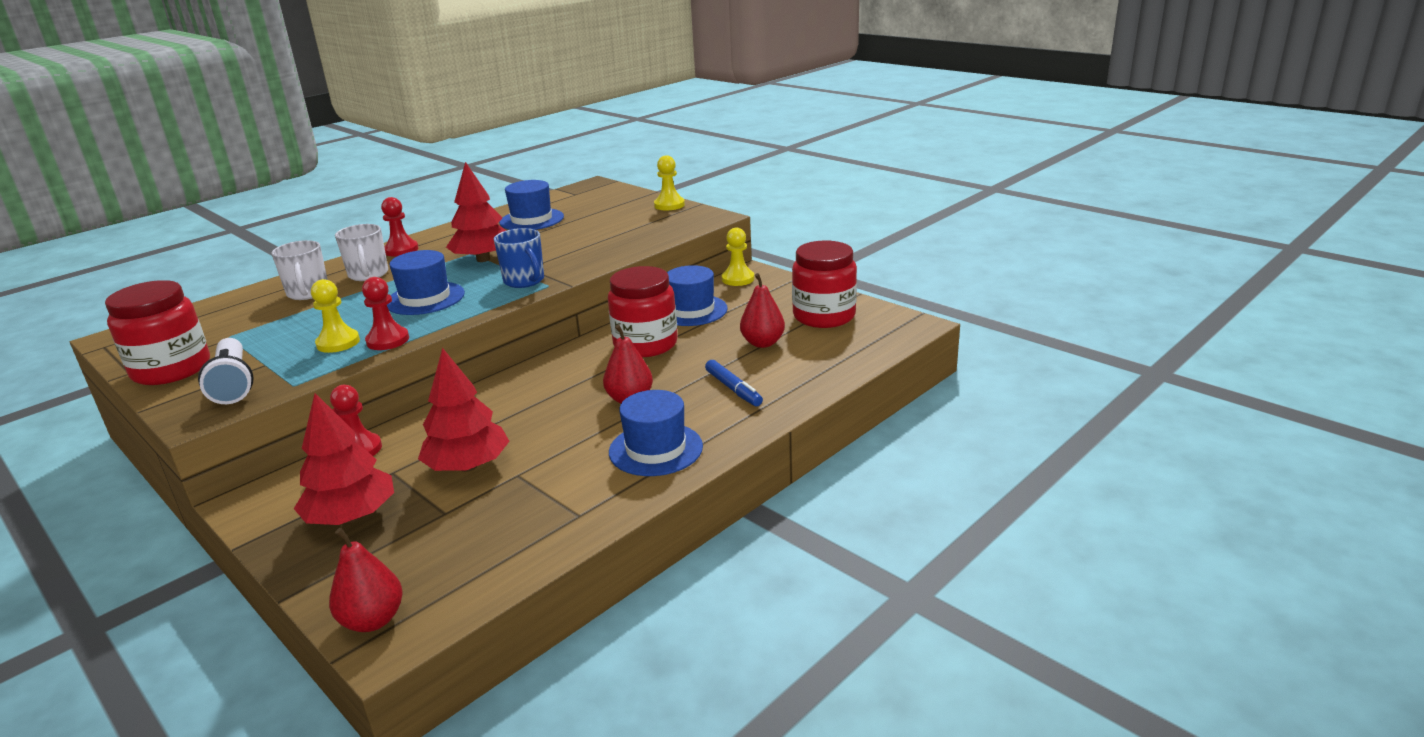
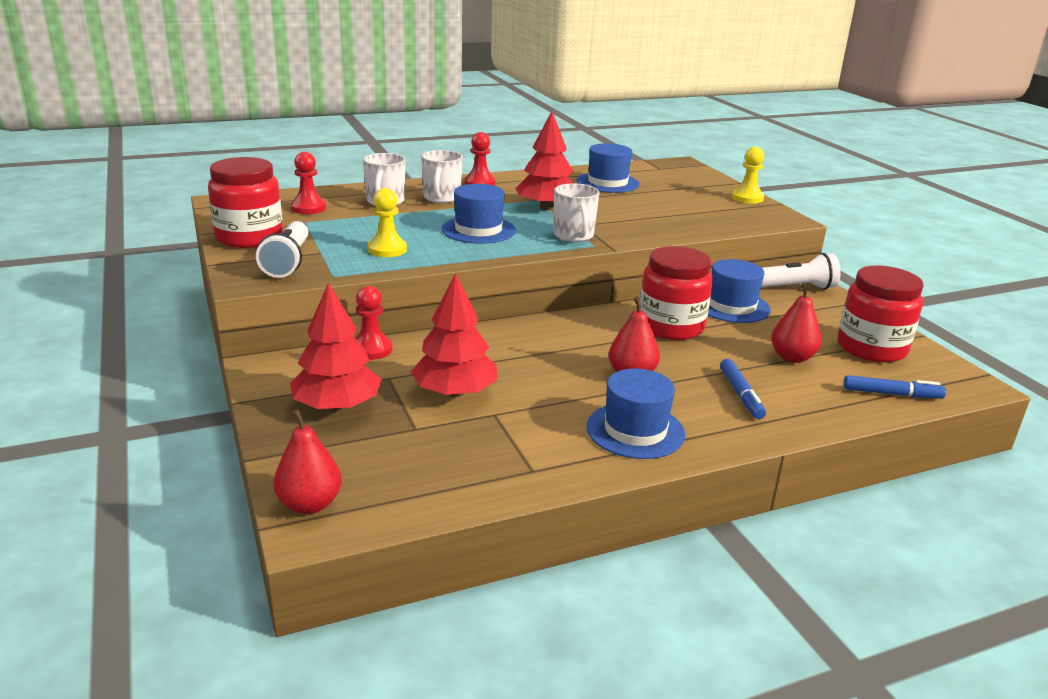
camera: 20 degrees right, 0 degrees up
(388, 340) = (428, 258): red pawn -> red pawn (308, 208)
(524, 281) = (574, 236): blue mug -> white mug
(738, 279) = (793, 288): yellow pawn -> white flashlight
(855, 352) = (891, 394): none -> blue marker

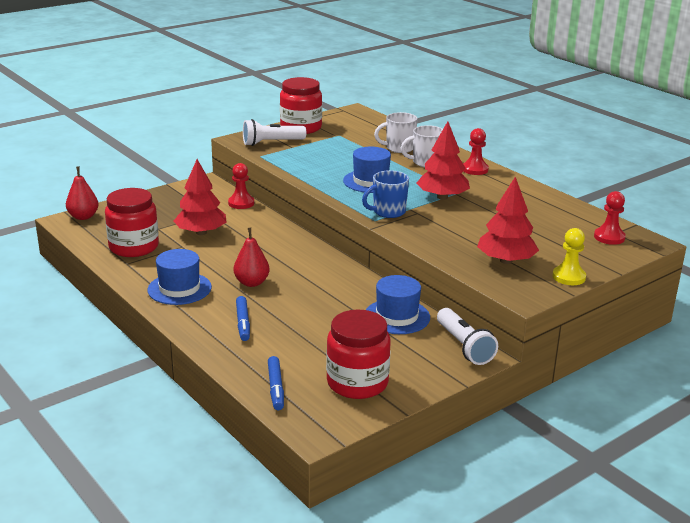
camera: 75 degrees right, 0 degrees up
(308, 208) = (364, 131): red pawn -> red pawn (609, 237)
(337, 406) = (172, 206): red tree -> red tree (506, 261)
(387, 249) = (311, 162): yellow pawn -> none
(574, 236) = (388, 212): white mug -> blue mug
(607, 182) = (537, 214): blue hat -> none
(671, 327) = (337, 292): red jar -> red jar (134, 247)
(740, 395) = (243, 323): blue marker -> blue marker turned 75 degrees counterclockwise
(792, 357) = (315, 344): red pear -> none

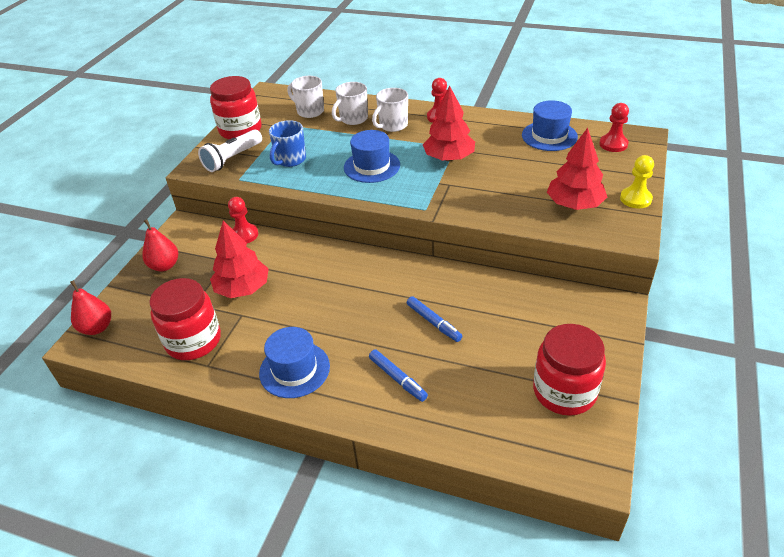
camera: 30 degrees left, 15 degrees up
(252, 283) = (354, 325): red pear -> red pear (164, 266)
(275, 388) = (508, 440): blue marker -> blue marker (433, 323)
(370, 133) = (309, 111): none -> white mug
(388, 212) = (425, 195): blue mug -> blue mug (290, 160)
(397, 316) = (513, 298): blue hat -> blue hat (549, 136)
(464, 346) = (596, 302): white flashlight -> none

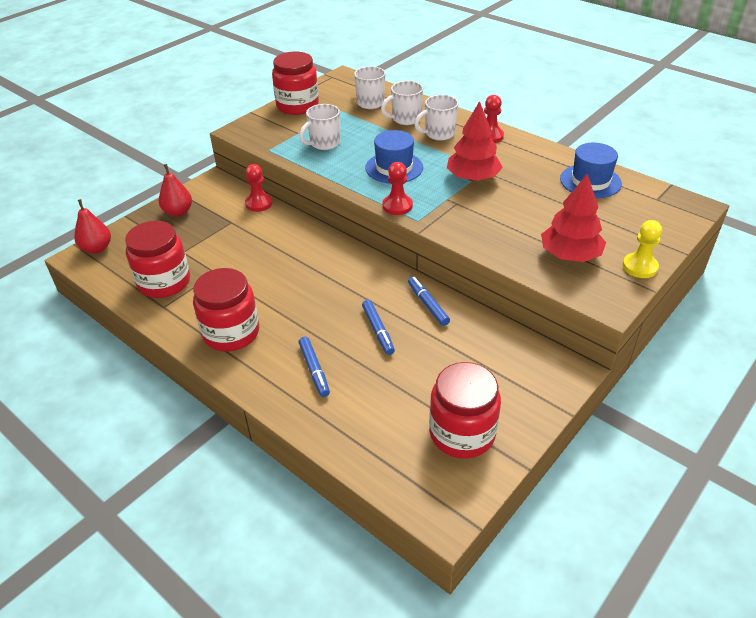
camera: 20 degrees right, 0 degrees up
(232, 159) = (274, 130): white flashlight -> none
(243, 288) = (230, 250): red tree -> none
(290, 160) = (324, 143): blue mug -> white mug
(294, 369) = (231, 333): blue hat -> red jar
(463, 284) = (428, 304): none -> blue marker
(613, 144) = (654, 206): red pawn -> red pawn (397, 206)

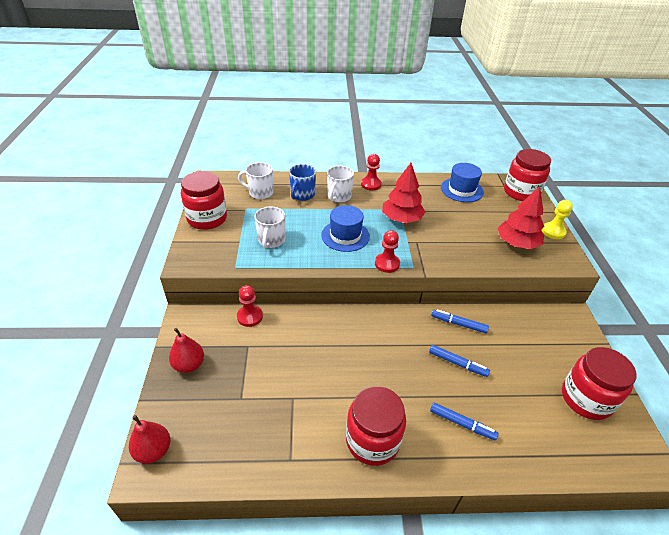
camera: 45 degrees left, 0 degrees up
(164, 282) = (262, 437): red jar -> red jar (521, 192)
(405, 119) = (302, 195): white mug -> blue mug

